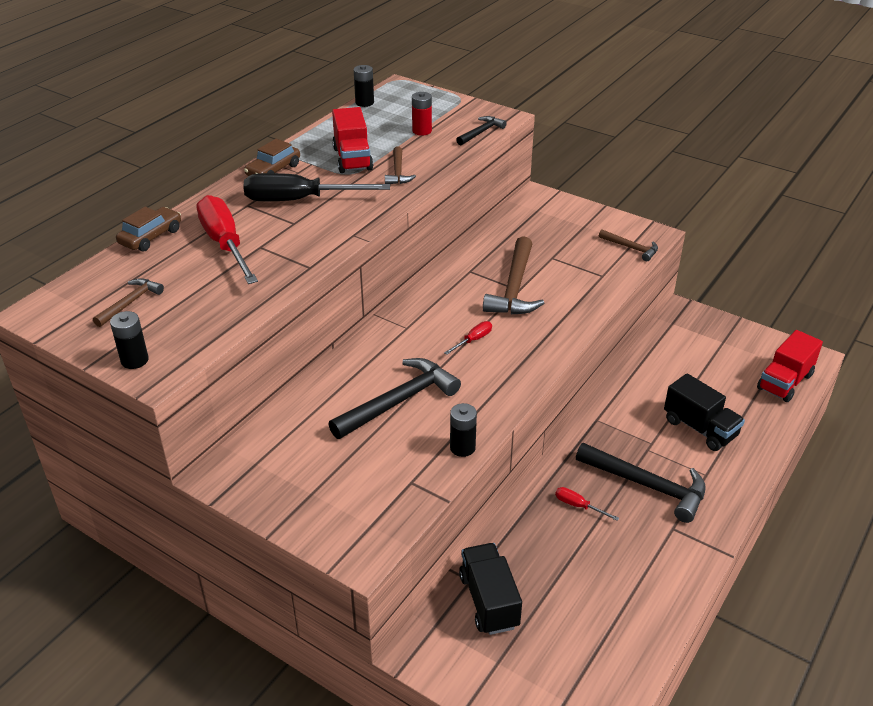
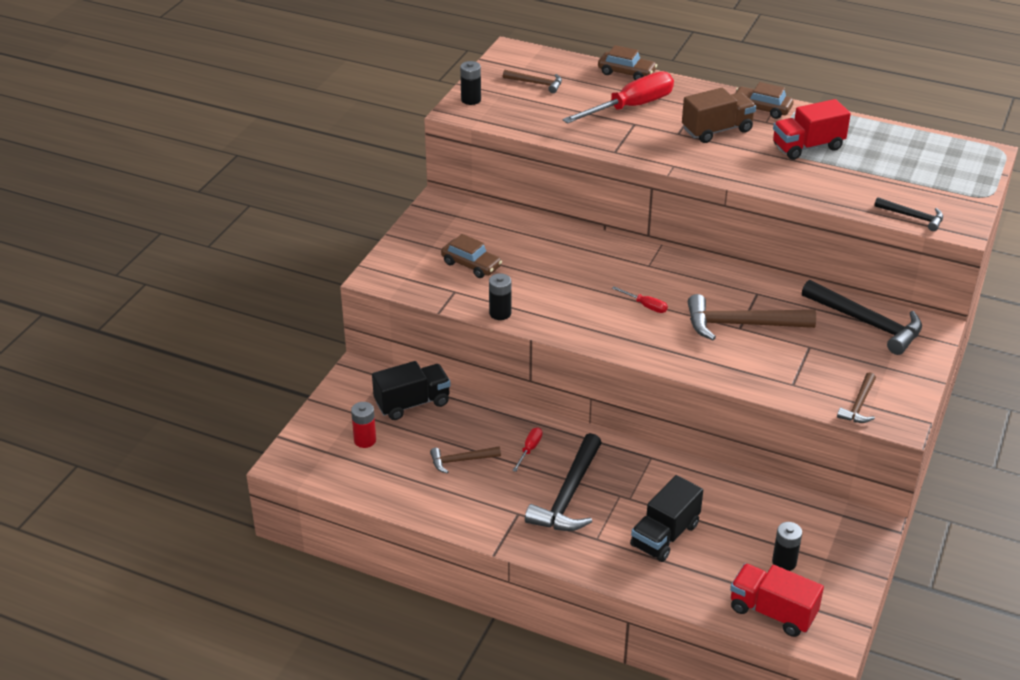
camera: 80 degrees right, 0 degrees up
(299, 200) = (717, 130): black screwdriver -> brown truck
(363, 461) = (471, 265): none -> brown car
(364, 102) = (931, 137): black battery -> black battery (784, 562)
(398, 172) = (797, 175): brown hammer -> brown hammer (461, 460)
(399, 401) = (547, 273): black hammer -> black hammer (867, 323)
(422, 131) = (891, 179): red battery -> red battery (365, 440)

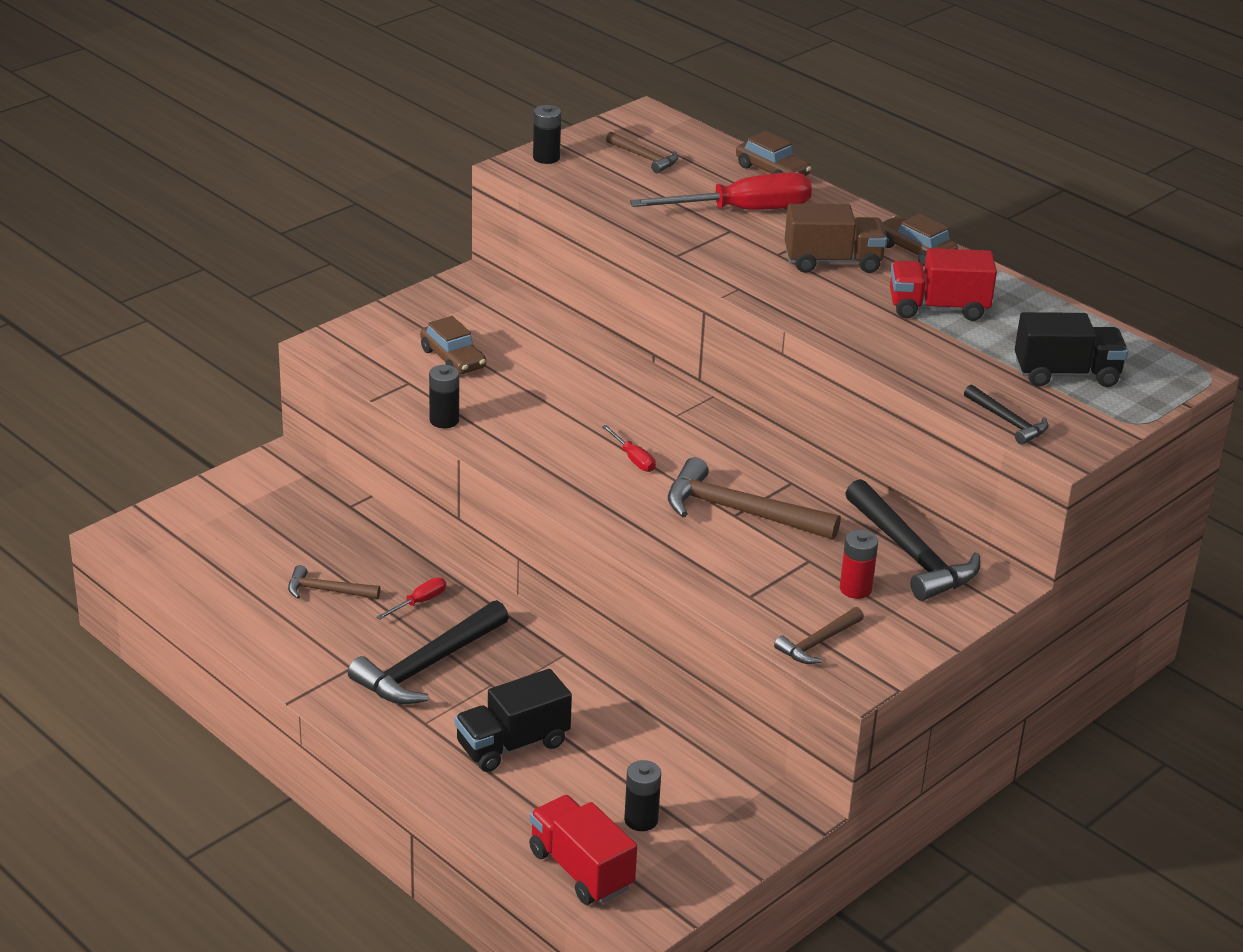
camera: 20 degrees right, 5 degrees down
(365, 440) = (230, 537): red battery -> red battery (855, 589)
(412, 403) = (317, 512): black truck -> black truck (1066, 374)

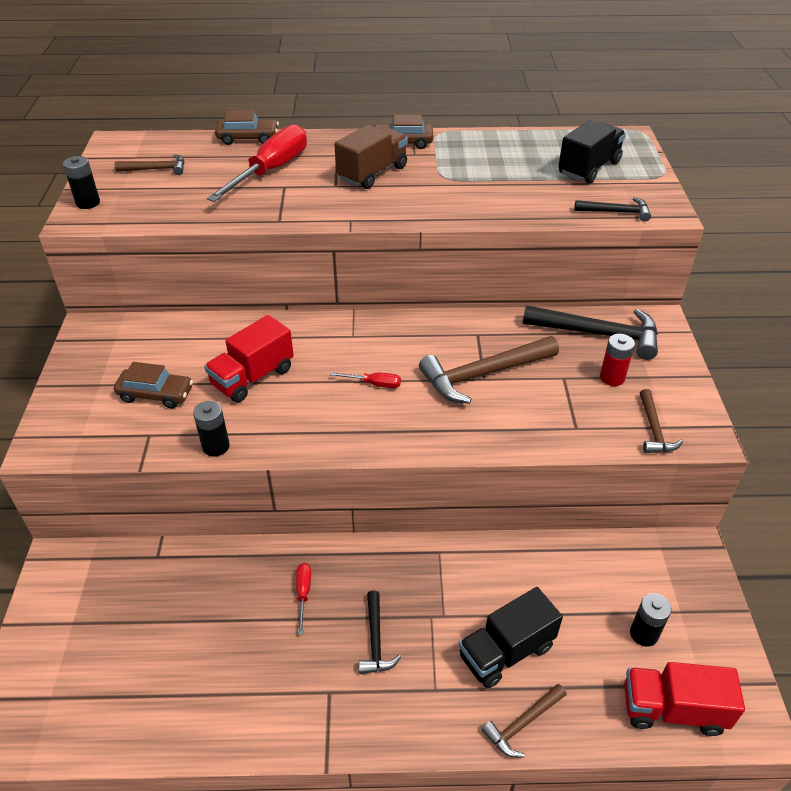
camera: 45 degrees left, 10 degrees up
(327, 591) = (229, 641): brown hammer -> brown hammer (523, 724)
(428, 666) = (376, 640): black hammer -> black hammer, size x0.54
(512, 744) = (506, 651): black truck -> black truck turned 45 degrees clockwise
(938, 308) = (470, 168): red truck -> red truck (253, 377)

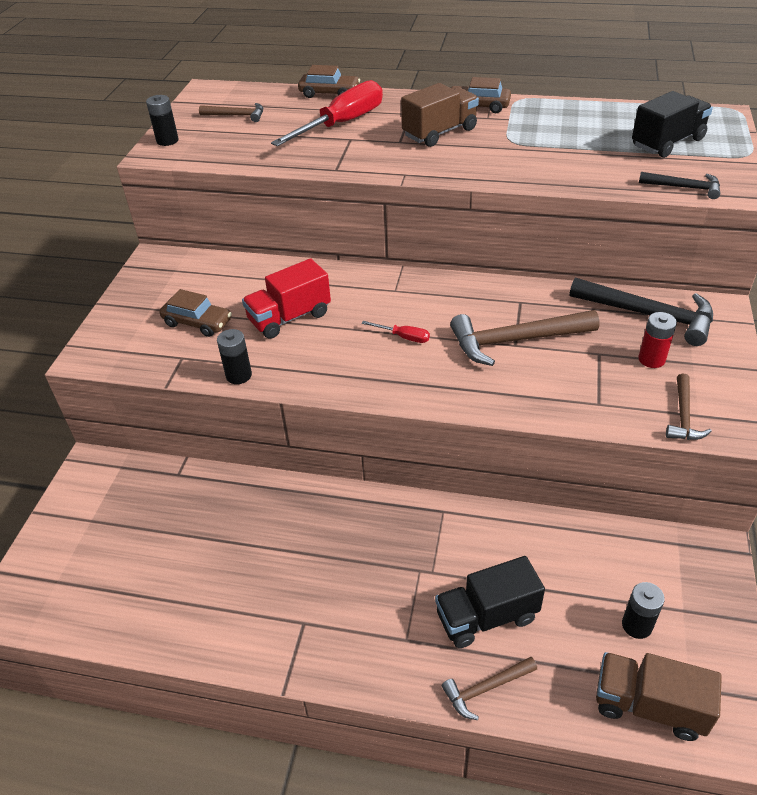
camera: 15 degrees right, 0 degrees up
(303, 593) = (302, 529): red screwdriver -> none
(376, 640) = (360, 583): black hammer -> none
(672, 709) = (648, 706): red truck -> brown truck

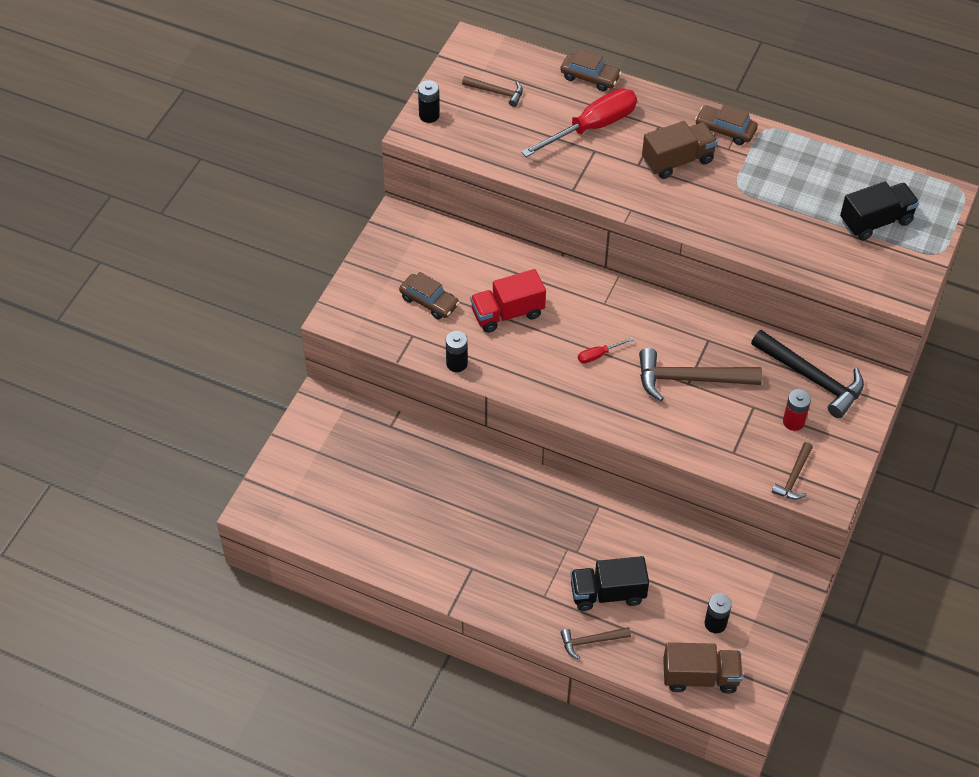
camera: 10 degrees right, 10 degrees up
(403, 337) = (598, 355): red screwdriver -> red screwdriver turned 120 degrees clockwise
(648, 706) = (700, 677): brown truck -> brown truck turned 150 degrees clockwise
(684, 187) = (861, 280): black hammer -> none

